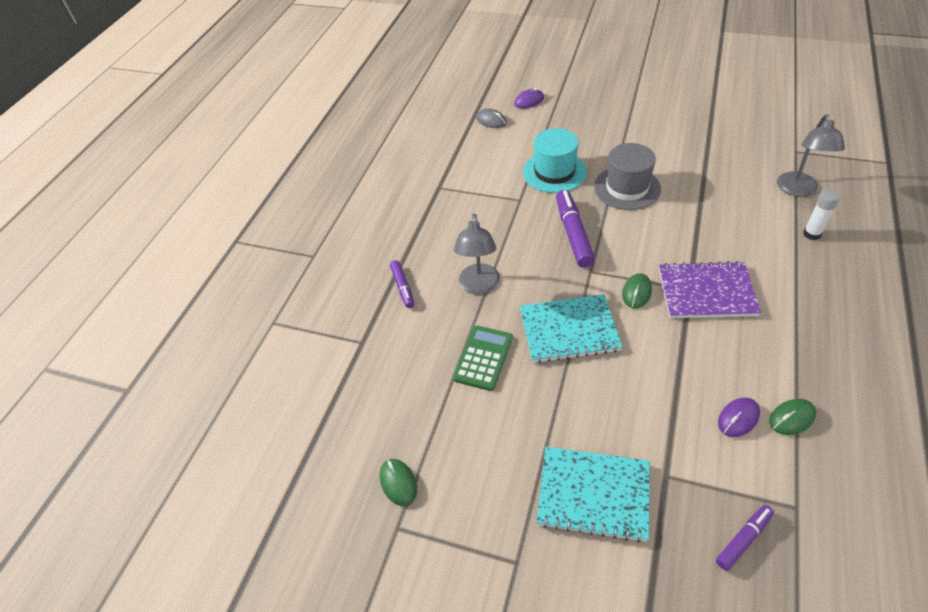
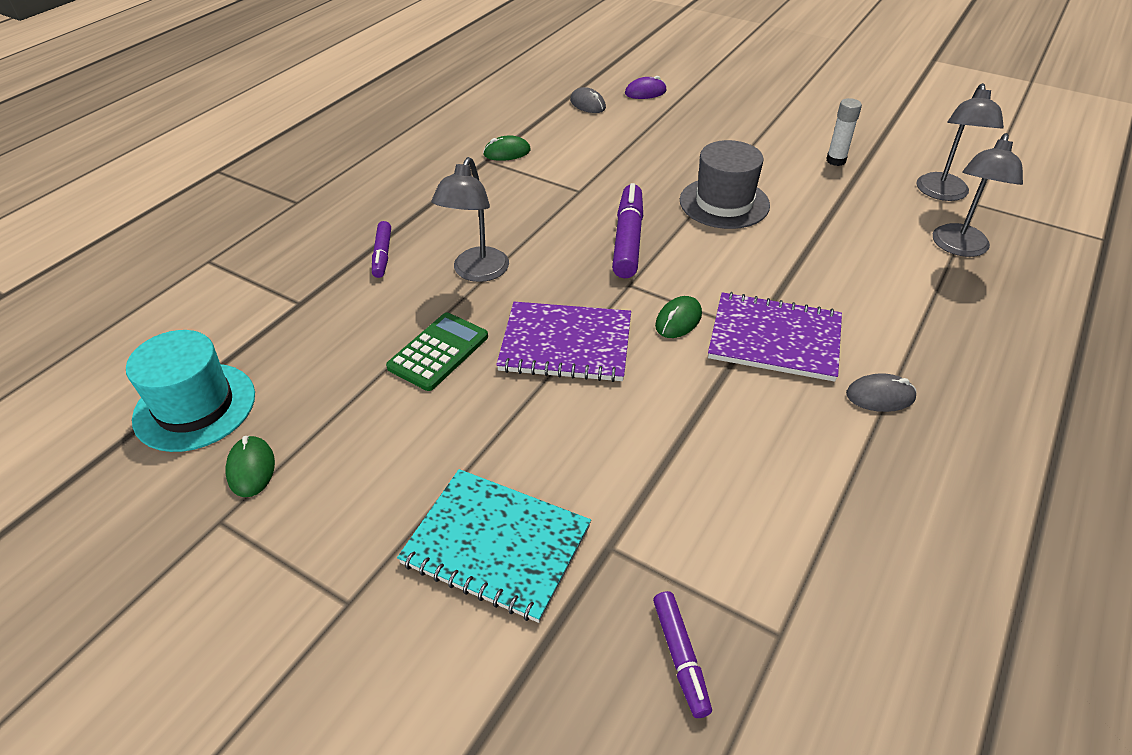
camera: 10 degrees right, 5 degrees down
(554, 172) = (638, 169): turquoise hat -> turquoise hat (195, 406)
(569, 330) = (566, 344): turquoise notebook -> purple notebook
(738, 418) = (747, 500): purple mouse -> none
(743, 539) = (680, 657): purple marker -> purple marker turned 105 degrees clockwise
(771, 147) = (943, 194): none -> grey lamp
(791, 320) = (880, 396): none -> grey mouse
(791, 418) = (825, 517): green mouse -> green mouse (507, 152)
(811, 234) = (956, 301): white glue stick -> white glue stick (836, 160)

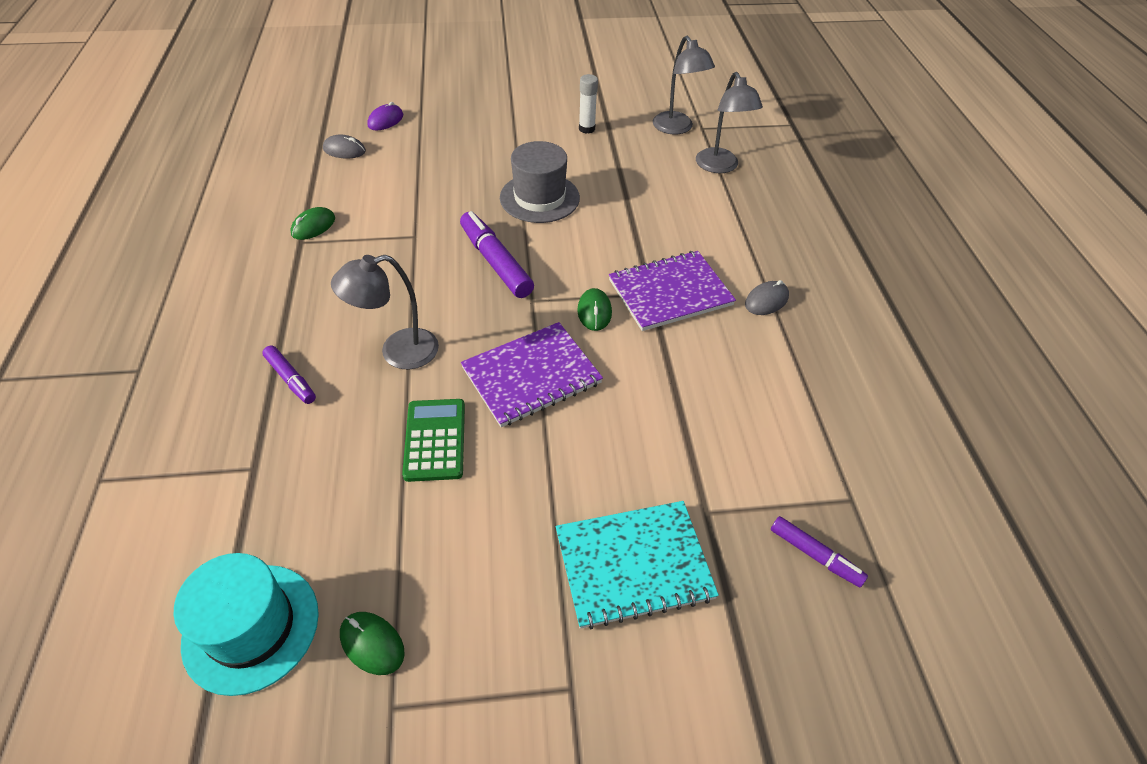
camera: 40 degrees left, 5 degrees up
(476, 272) = (397, 352): grey lamp -> grey lamp turned 90 degrees clockwise

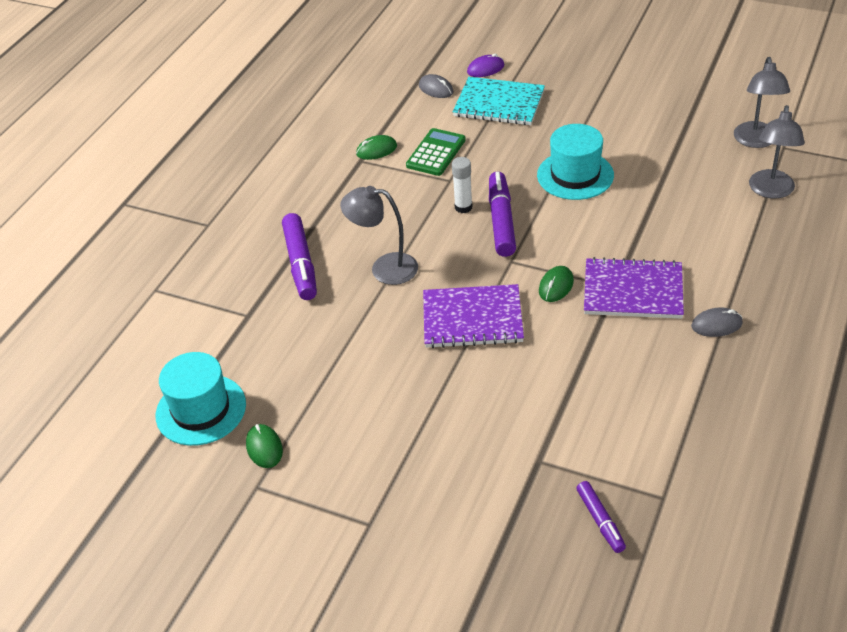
camera: 35 degrees right, 5 degrees down
(291, 379) = (301, 264): purple marker -> purple marker, size x1.72
(435, 440) = (374, 339): green calculator -> green calculator (436, 153)
(539, 198) = (575, 175): grey hat -> turquoise hat
(586, 129) = (664, 120): white glue stick -> white glue stick (463, 207)
(633, 564) = (460, 472): turquoise notebook -> turquoise notebook (499, 103)

